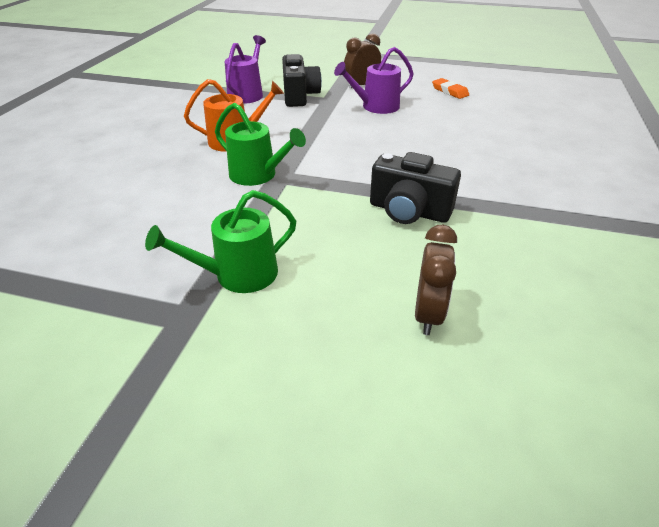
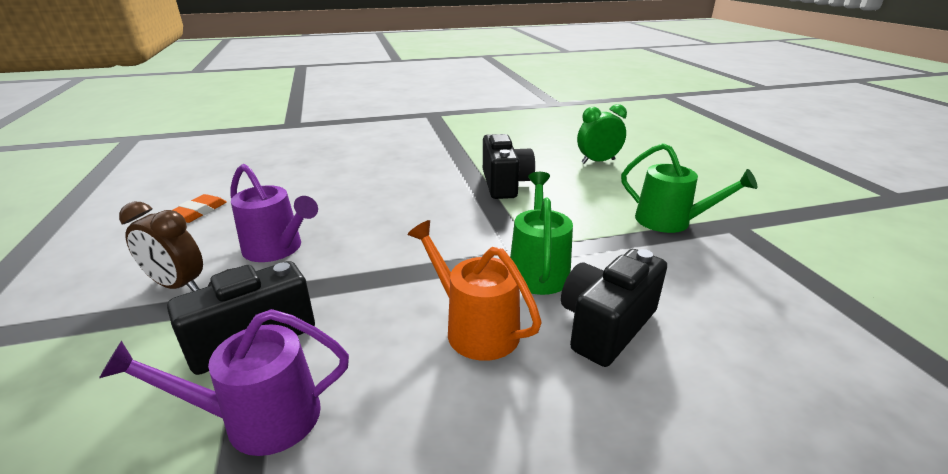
camera: 120 degrees left, 10 degrees down
(184, 175) = (606, 326): none -> black camera
(428, 314) = (598, 161): brown clock -> green clock

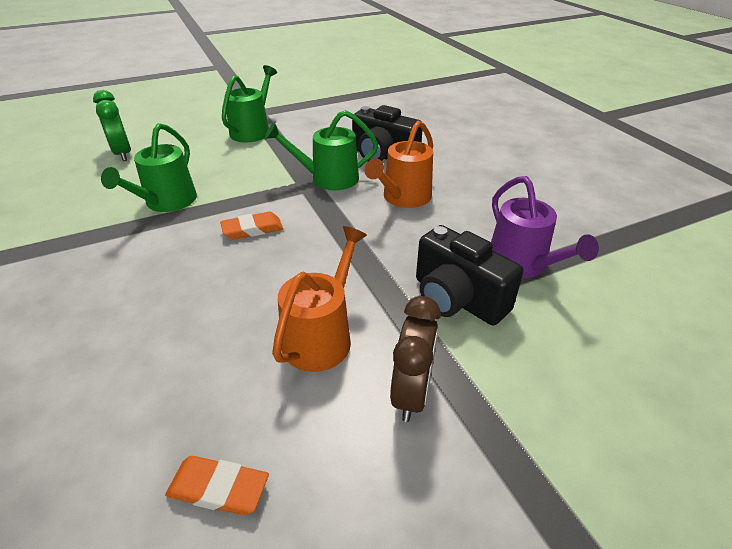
camera: 100 degrees left, 10 degrees up
(277, 249) = (321, 336): purple watering can -> orange watering can
(444, 221) = (252, 229): none -> orange eraser
(505, 184) = (167, 202): black camera -> green watering can

